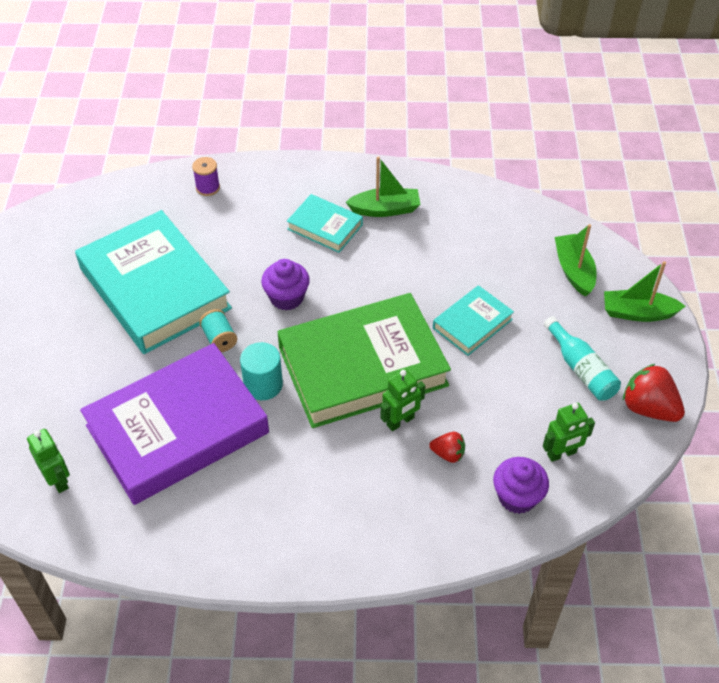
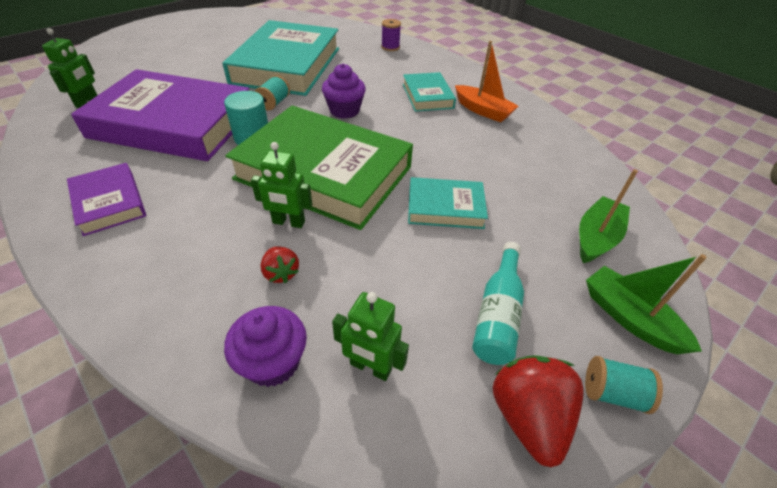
camera: 45 degrees right, 5 degrees down
(264, 521) = (109, 203): none -> purple book
(385, 209) = (483, 110): green boat -> orange boat
(668, 363) = (612, 393): none -> turquoise spool

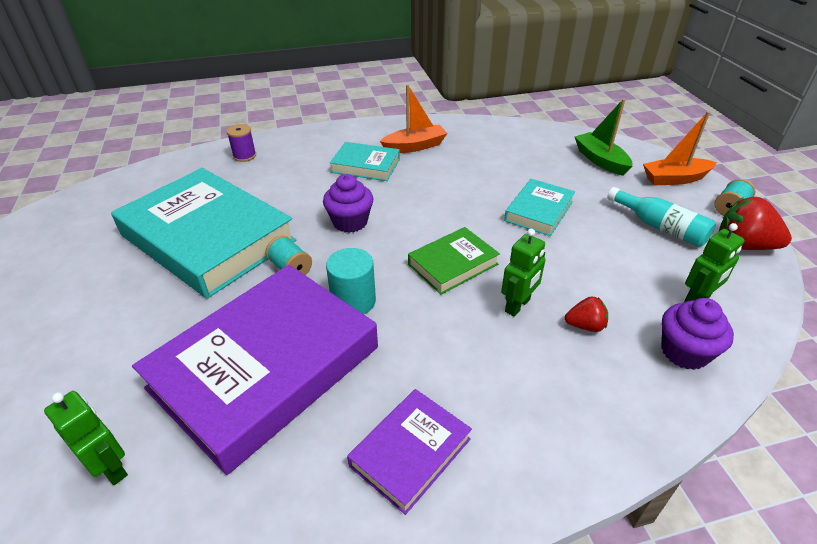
camera: 60 degrees left, 5 degrees down
(109, 203) = (410, 452): purple book -> purple book turned 45 degrees counterclockwise
(324, 173) = (453, 264): green book -> green book, size x0.48
(629, 318) = (675, 179): green boat -> orange boat

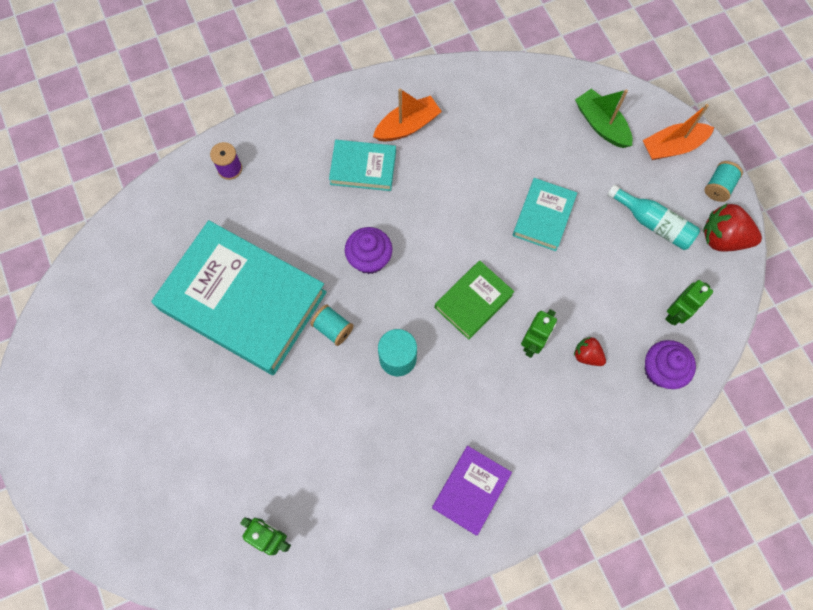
camera: 10 degrees left, 30 degrees up
(265, 367) = (347, 437): purple book -> none
(585, 326) = (587, 355): red strawberry -> red strawberry turned 135 degrees counterclockwise

